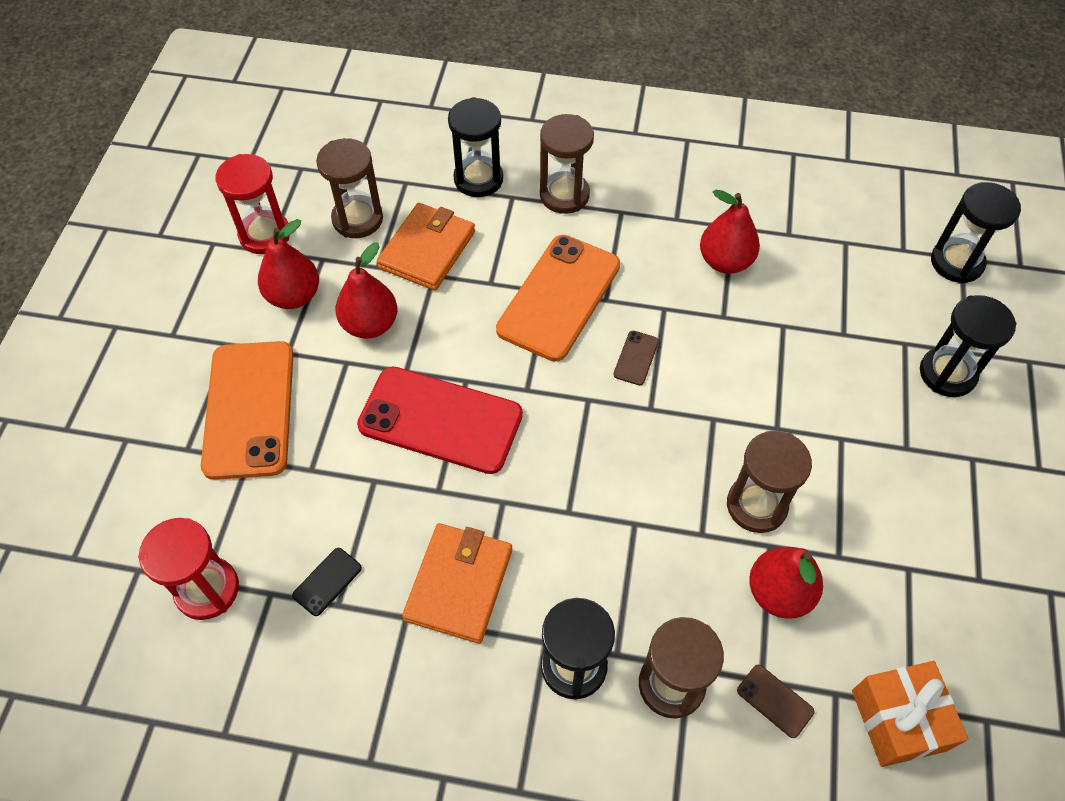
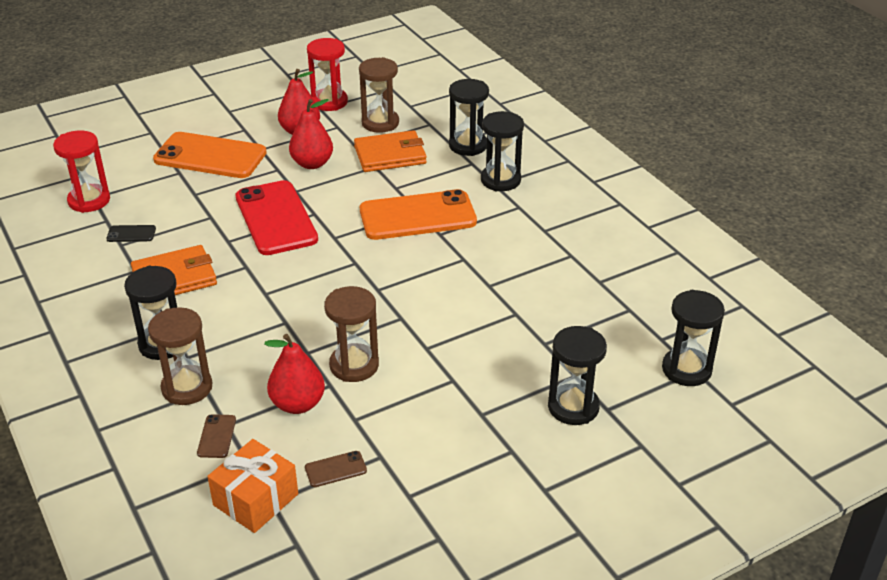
camera: 50 degrees right, 20 degrees down
(249, 409) = (210, 156): orange phone -> orange phone turned 60 degrees clockwise
(564, 195) = (500, 180): brown hourglass -> black hourglass
(636, 358) = (409, 266): brown phone -> brown phone (335, 469)
(725, 261) = (536, 265): red pear -> none

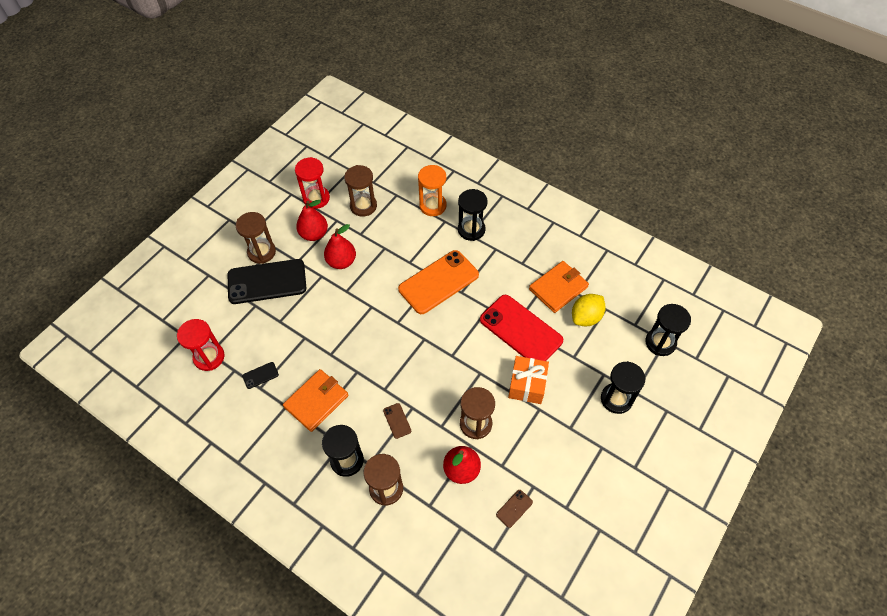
camera: 25 degrees left, 20 degrees up
(210, 156) = (267, 282): orange phone -> black phone
(217, 436) = (429, 517): brown phone -> brown phone (397, 420)
(226, 130) = (261, 252): none -> brown hourglass
(255, 499) = (483, 553): orange gift -> orange gift (527, 385)
(276, 218) = (349, 321): red phone -> red phone (521, 330)
(390, 155) = (388, 234): orange wallet -> orange wallet (558, 288)
(468, 145) = (433, 206): black hourglass -> orange hourglass
(593, 309) = (586, 317): none -> yellow lemon

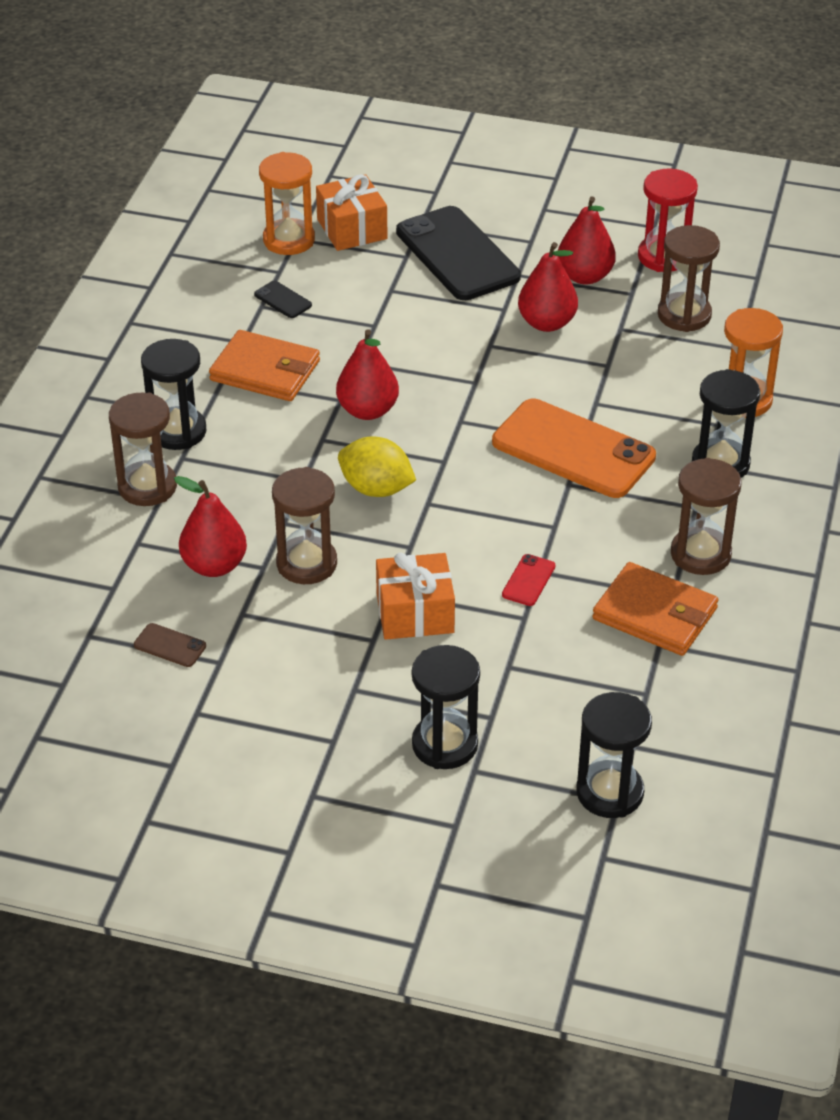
camera: 70 degrees right, 15 degrees down
(209, 357) = (289, 240): red hourglass -> orange hourglass
(217, 323) = (352, 229): none -> orange gift
(261, 252) = (512, 231): brown hourglass -> brown hourglass (700, 554)
(371, 361) = (367, 410): none -> red pear
(397, 420) = (271, 468): brown phone -> none
(521, 330) = (528, 580): red phone -> red phone, size x0.40
(586, 317) = (608, 667): yellow lemon -> yellow lemon (376, 489)

